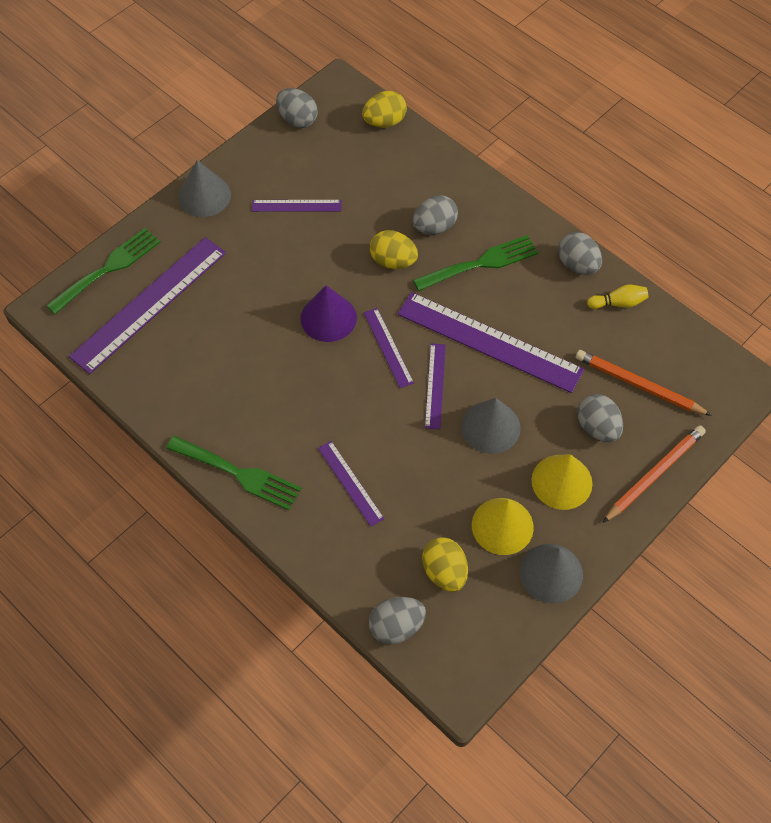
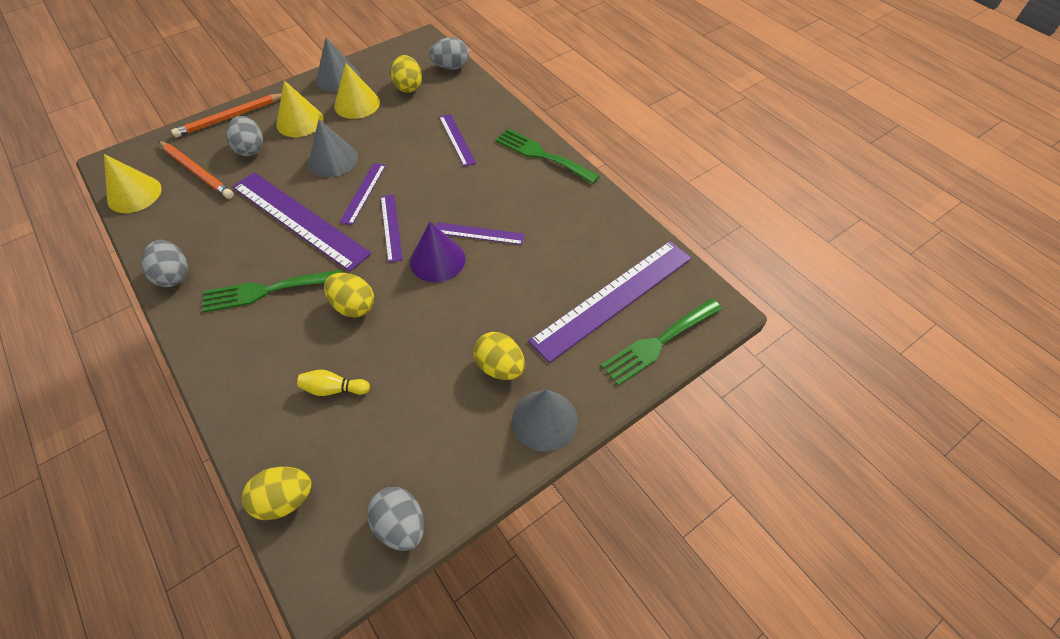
camera: 170 degrees left, 5 degrees down
(247, 229) = (500, 367): none -> yellow egg
(296, 206) = (437, 388): purple ruler -> purple ruler (479, 233)
(434, 227) = (293, 337): grey egg -> none
(618, 303) = (163, 235): yellow bowling pin -> yellow bowling pin (334, 389)
(685, 345) = (134, 194): none -> yellow cone

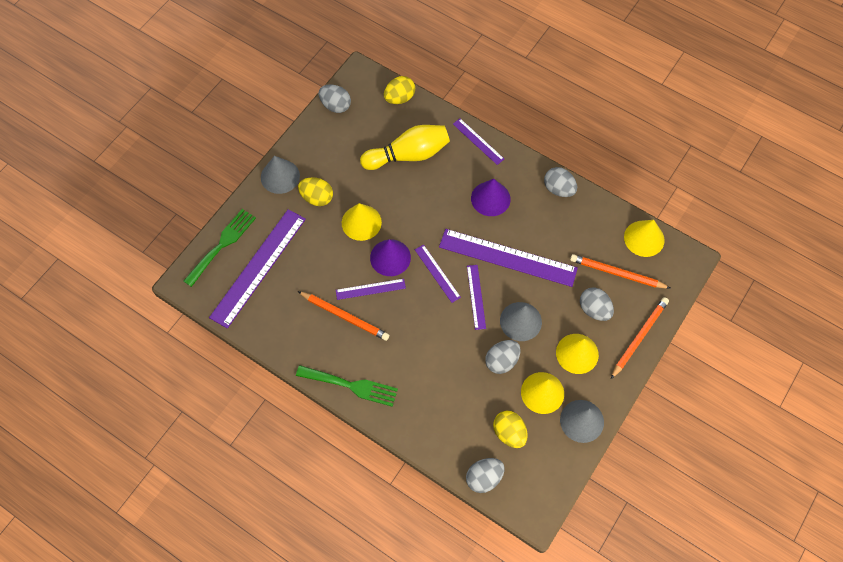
camera: 160 degrees right, 10 degrees up
(266, 290) = (490, 198): green fork -> purple cone
(334, 389) = (408, 155): yellow bowling pin -> yellow bowling pin, size x2.18
(353, 306) = (427, 206): yellow egg -> none
(377, 135) = (501, 361): none -> grey egg
(453, 313) = (361, 222): none -> yellow cone
(457, 139) = (431, 379): purple ruler -> purple ruler (478, 141)
(523, 215) = (344, 316): none -> orange pencil

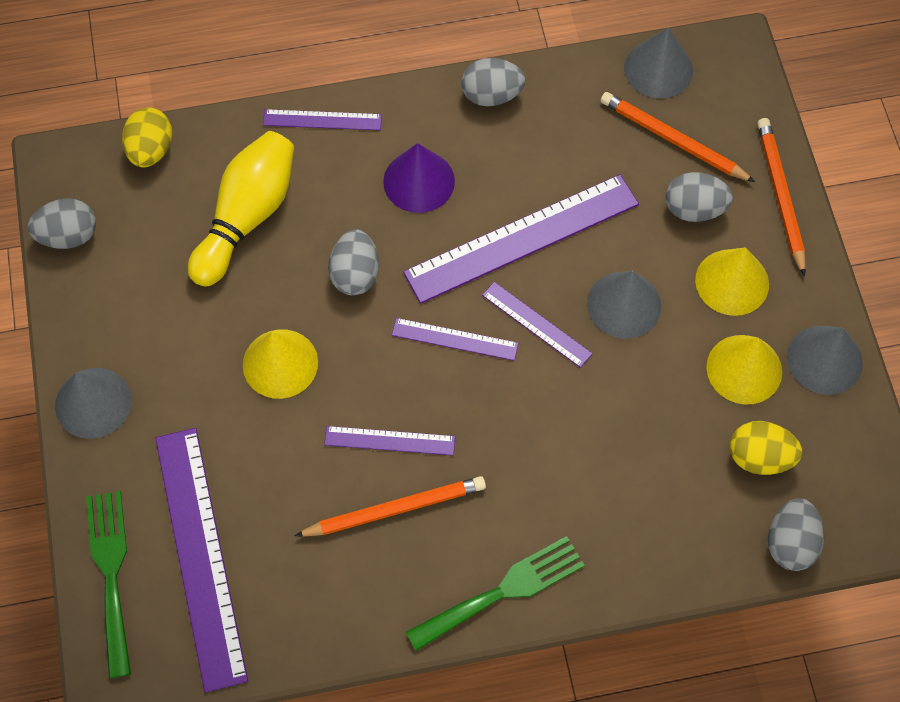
camera: 45 degrees left, 0 degrees up
(317, 198) = (180, 385): yellow egg -> none
(370, 289) = (389, 441): purple ruler -> purple ruler turned 60 degrees clockwise
(390, 257) = (370, 375): purple cone -> none
(501, 361) = (655, 376): grey egg -> grey egg (355, 274)
(617, 273) = (673, 140): orange pencil -> orange pencil turned 60 degrees clockwise
(644, 238) = (658, 69): yellow cone -> grey cone

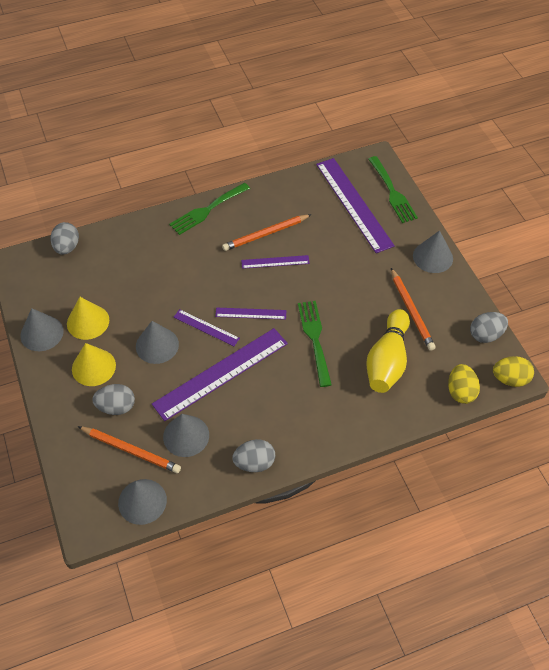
camera: 170 degrees right, 10 degrees down
(280, 363) = (342, 288): yellow cone -> none
(322, 120) = (361, 428): purple ruler -> none
(355, 274) = (314, 339): grey egg -> green fork
(419, 181) = (290, 398): purple cone -> none
(588, 148) = (186, 436): none -> grey cone
(759, 457) = (81, 281): yellow egg -> yellow egg (510, 379)
(780, 196) = (61, 424): orange pencil -> orange pencil (411, 311)

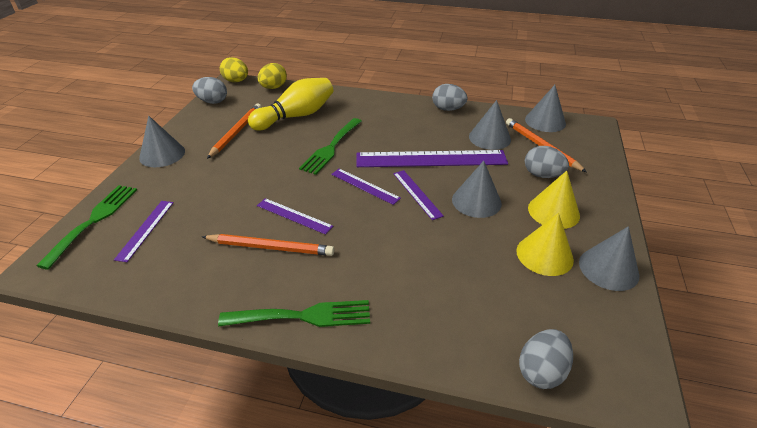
camera: 145 degrees left, 15 degrees down
(354, 204) = (145, 229): purple ruler -> purple ruler, size x0.50

